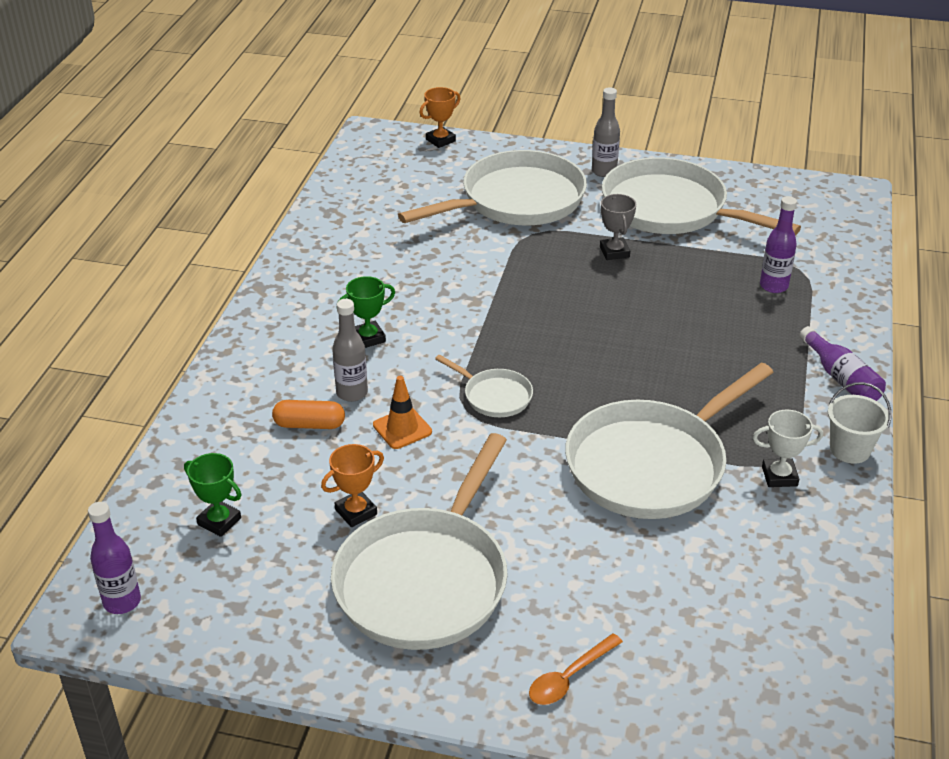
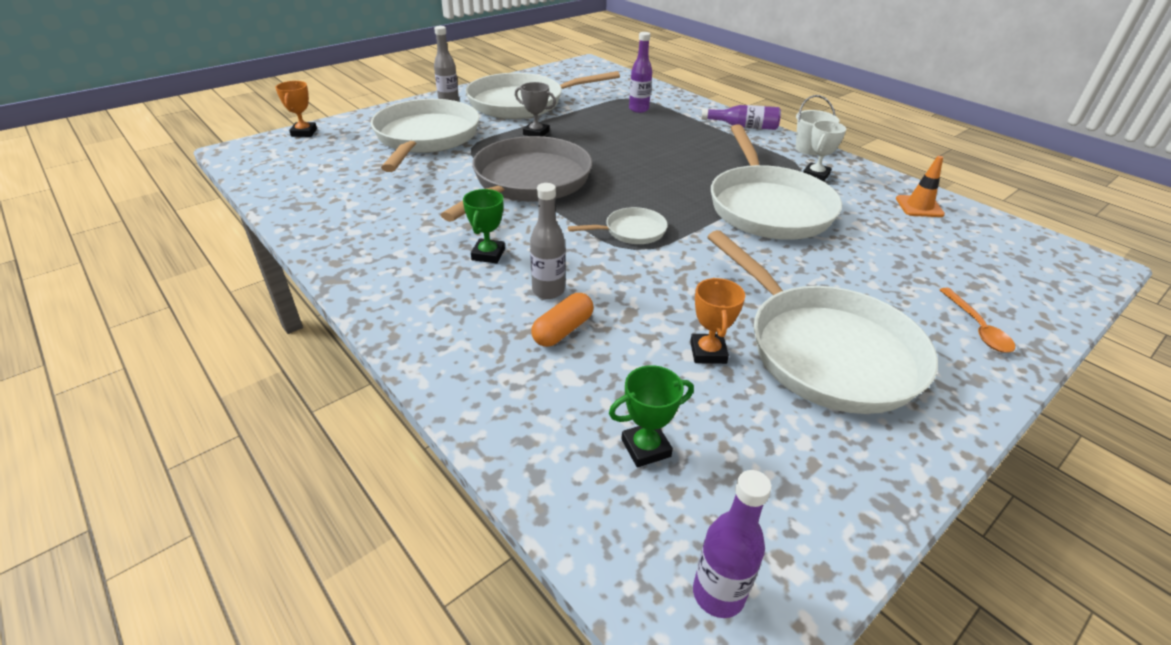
camera: 55 degrees left, 0 degrees up
(402, 428) = (623, 285): orange traffic cone -> orange traffic cone (919, 207)
(509, 297) = (528, 182): none -> grey pan

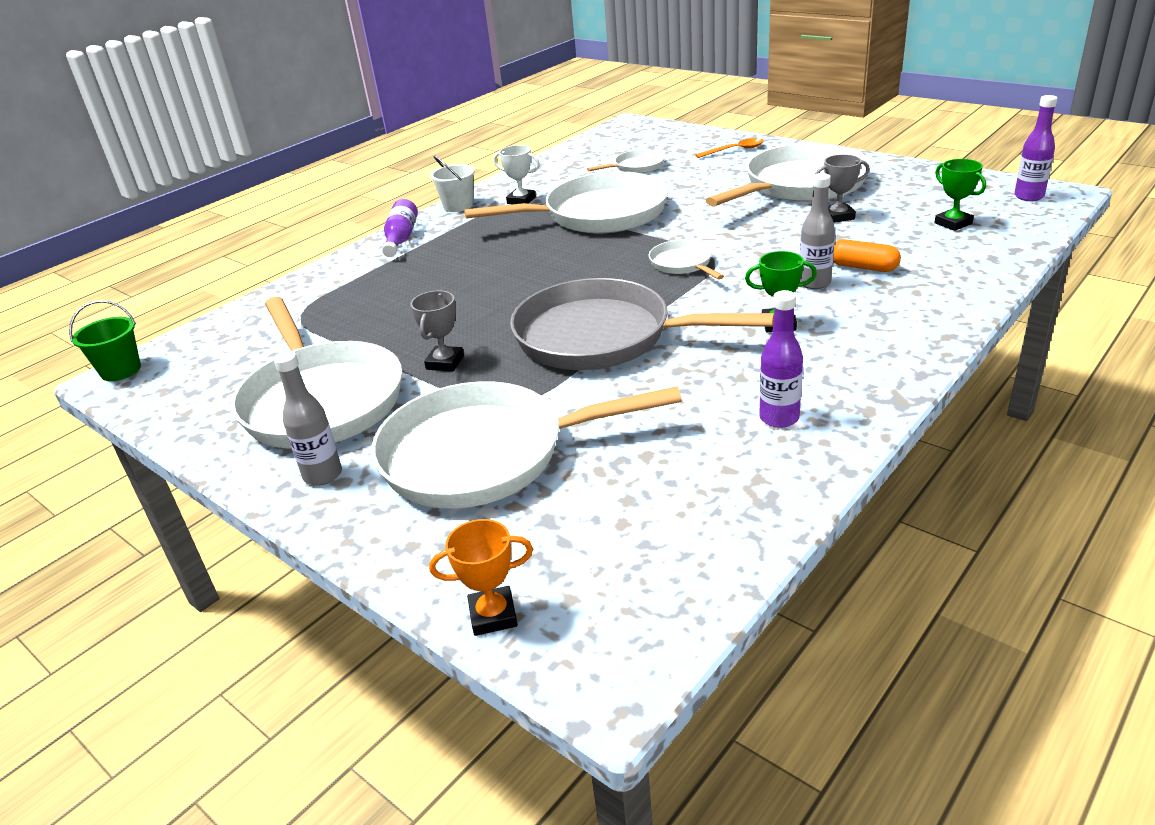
camera: 95 degrees left, 5 degrees down
(594, 63) = (121, 370): none -> green bucket
(638, 109) = (345, 304): purple bottle -> purple bottle (779, 418)
(708, 352) = (838, 216): orange trophy -> grey trophy
(910, 245) = (636, 167): none -> white pan
(919, 207) = (568, 165): orange traffic cone -> none

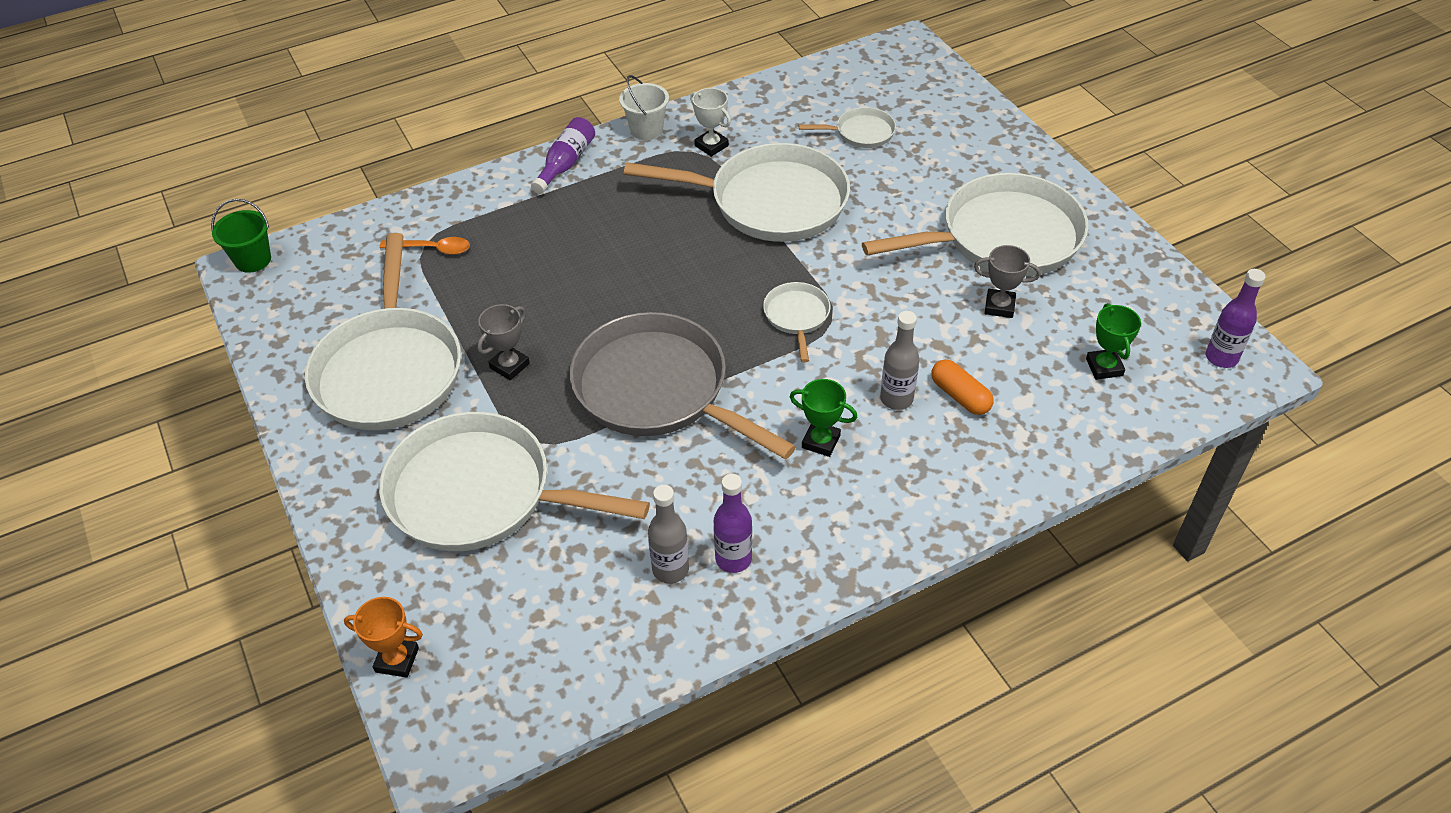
camera: 20 degrees right, 15 degrees up
(323, 475) = (351, 461): grey bottle -> grey bottle (670, 569)
(735, 150) = (983, 144): orange spoon -> orange spoon (432, 249)

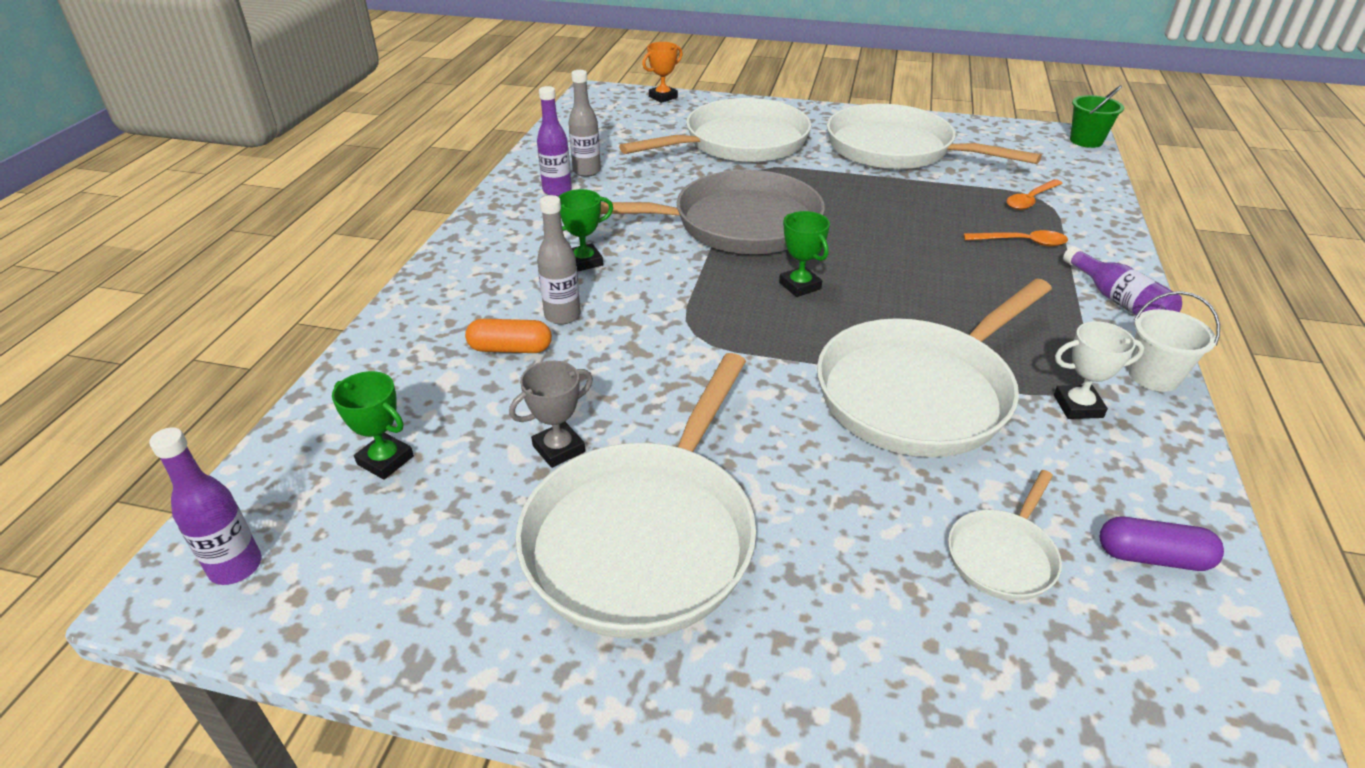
camera: 130 degrees right, 10 degrees down
(509, 366) = (844, 185): grey trophy -> none
(520, 228) = (1021, 242): none -> orange spoon
(712, 305) = (800, 286): none -> green trophy
(797, 317) = (726, 319): white pan -> none
(805, 96) = (1152, 557): none -> purple capsule

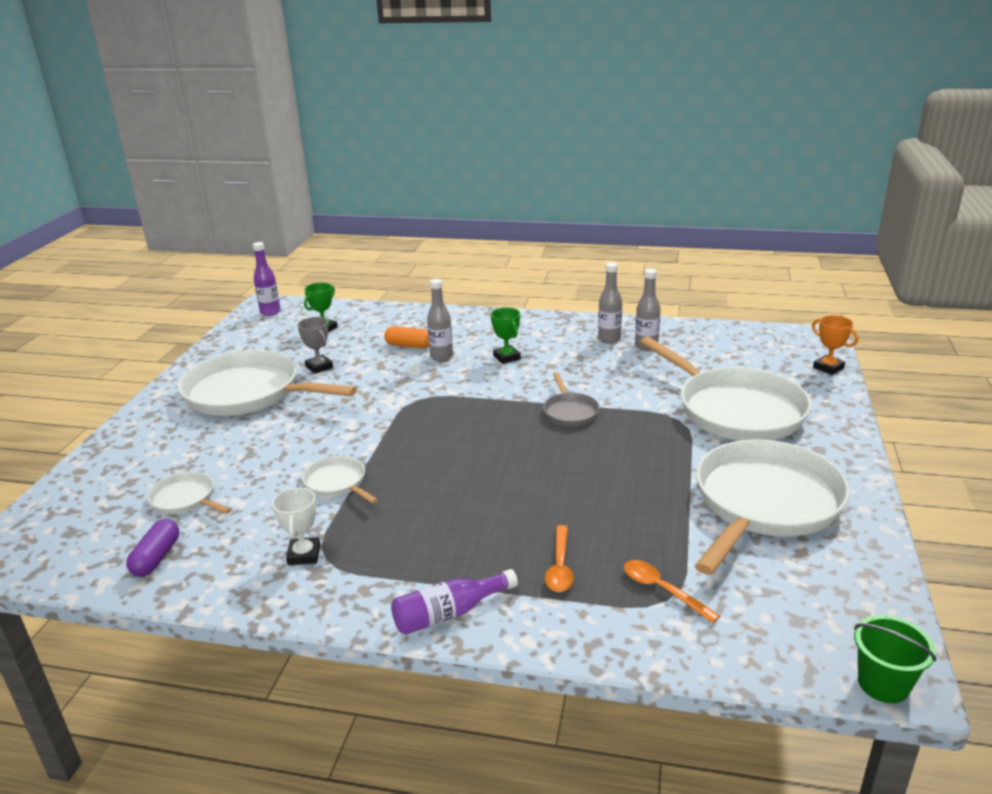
camera: 90 degrees right, 10 degrees down
(510, 349) = (409, 346): orange capsule -> orange capsule turned 75 degrees counterclockwise
(557, 191) = (609, 339): purple bottle -> grey bottle
(737, 224) = (570, 412): grey pan -> grey pan, size x0.46
(800, 286) = (476, 438): green trophy -> none
(920, 392) = (337, 483): white pan -> white pan, size x0.46
(1153, 376) = (330, 607): white bucket -> none

